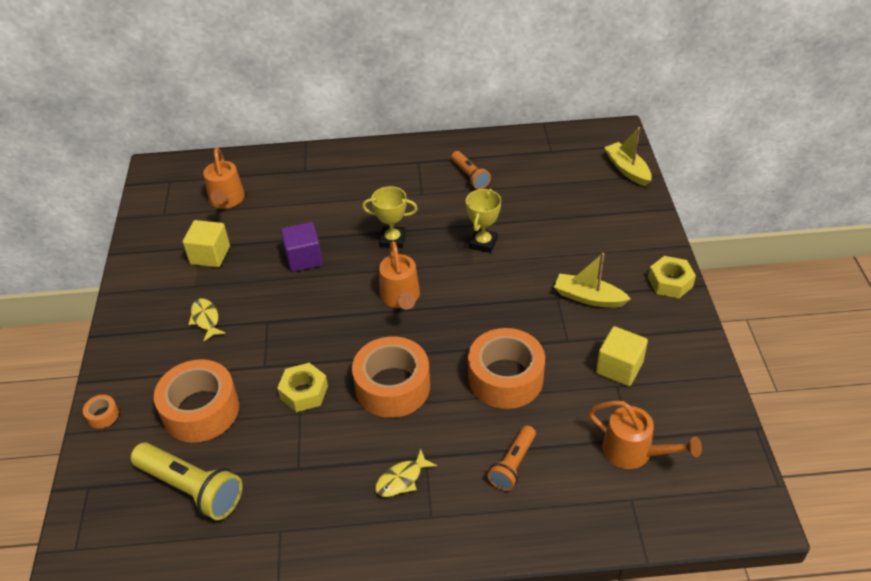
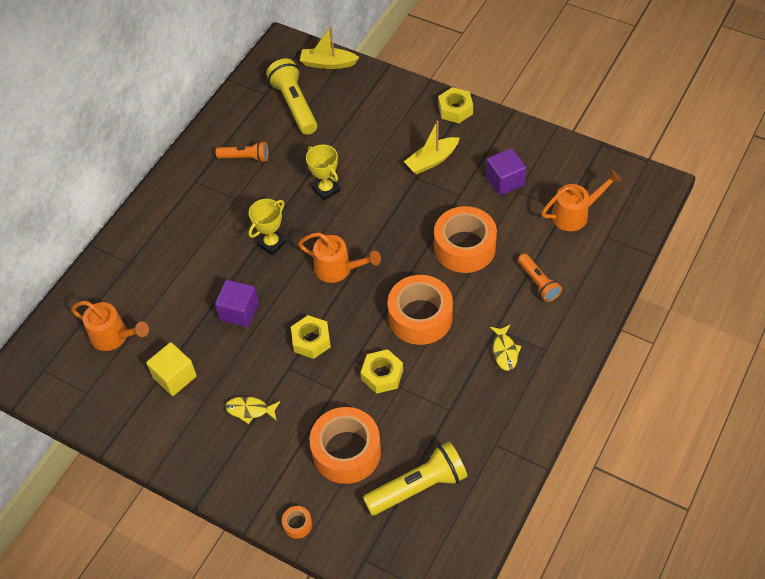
camera: 55 degrees left, 10 degrees up
(307, 321) = (311, 340): none -> yellow nut
(557, 174) = (295, 105): none -> yellow flashlight
(619, 367) = (505, 181): yellow cube -> purple cube

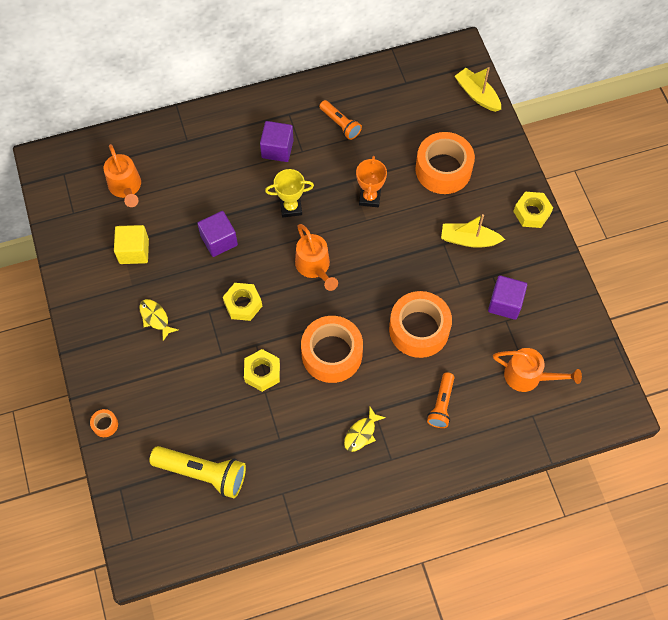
camera: 40 degrees right, 10 degrees up
(214, 212) = (277, 149): none -> purple cube
(295, 105) = (417, 110): yellow flashlight -> none
(326, 189) = (369, 198): yellow trophy -> orange trophy
(346, 451) = (184, 405): orange tape -> orange tape (443, 169)

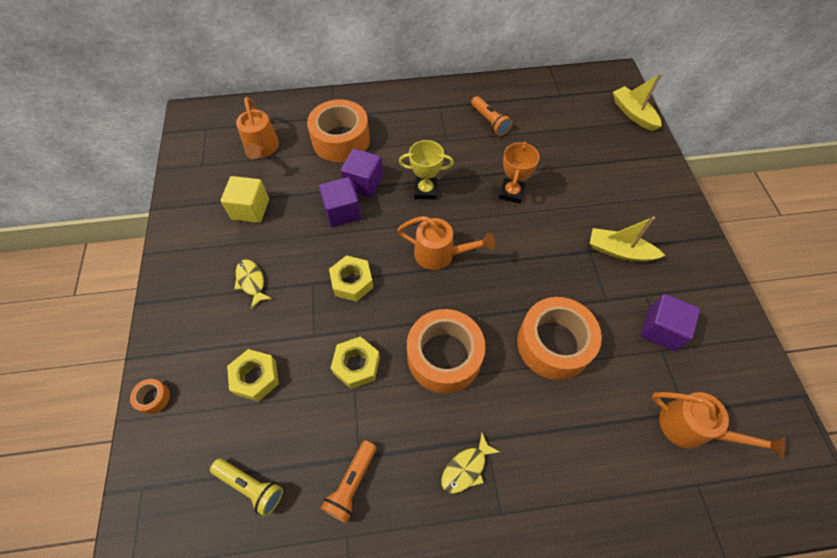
camera: 10 degrees right, 5 degrees down
(202, 473) = (251, 486): yellow flashlight -> yellow flashlight, size x0.61
(277, 149) = (422, 135): purple cube -> purple cube (363, 183)
(314, 267) = (440, 254): orange watering can -> orange watering can turned 60 degrees counterclockwise
(441, 404) = (575, 446): orange flashlight -> orange flashlight (352, 484)
(443, 169) = (594, 176): orange tape -> orange tape (341, 140)
(531, 213) = (692, 233): yellow nut -> yellow nut (255, 377)

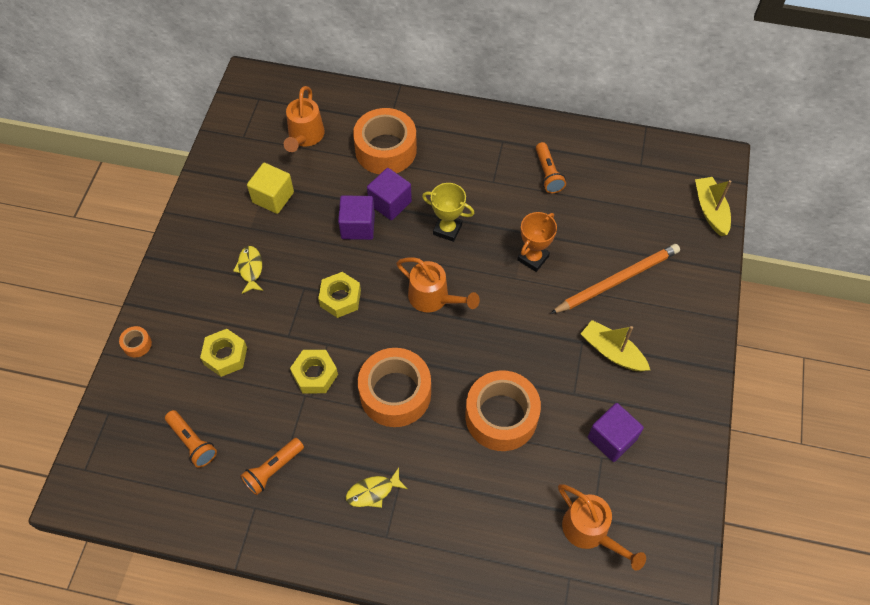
camera: 20 degrees right, 0 degrees up
(251, 486) = (192, 442): yellow flashlight -> orange flashlight
(590, 190) = (616, 280): none -> orange pencil

